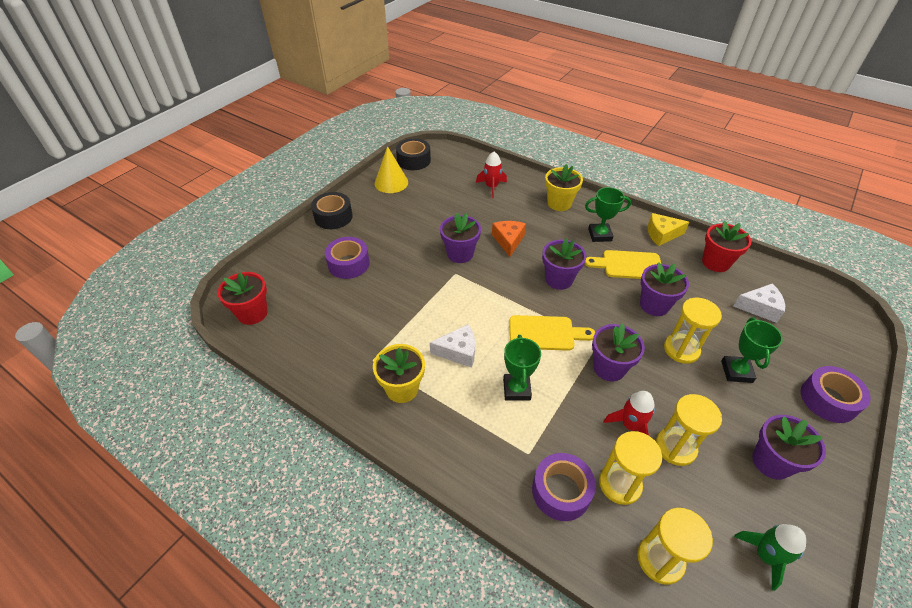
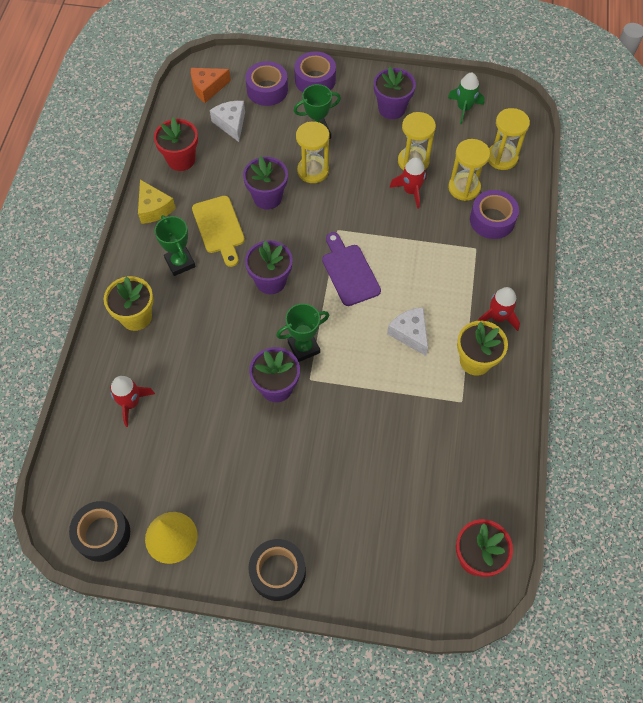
camera: 115 degrees left, 15 degrees up
(348, 264) = (351, 499): purple tape -> purple tape (267, 90)
(435, 431) = (497, 317): none -> red rocket
(508, 241) = (231, 347): orange cheese -> orange cheese (207, 88)
(516, 389) = (423, 274): green trophy -> green trophy (303, 347)
(545, 333) = (349, 272): yellow cutting board -> purple cutting board
(609, 368) = (362, 216): purple flower pot -> none

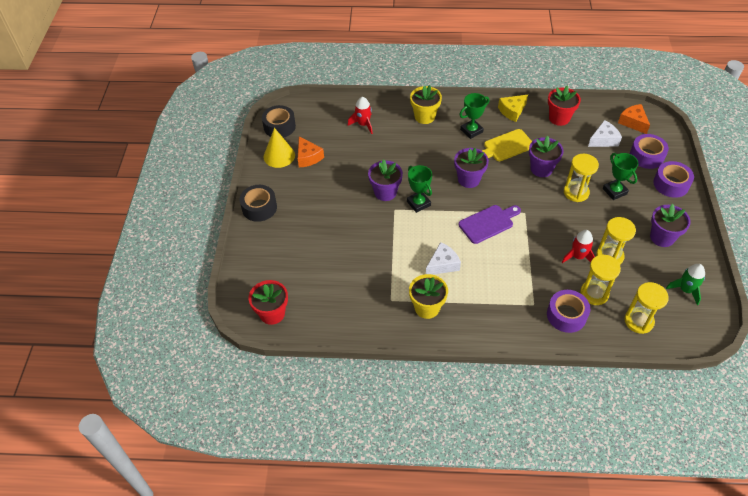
camera: 85 degrees right, 10 degrees down
(184, 491) = (308, 157): none -> orange cheese
(497, 317) = (470, 321): red rocket -> none

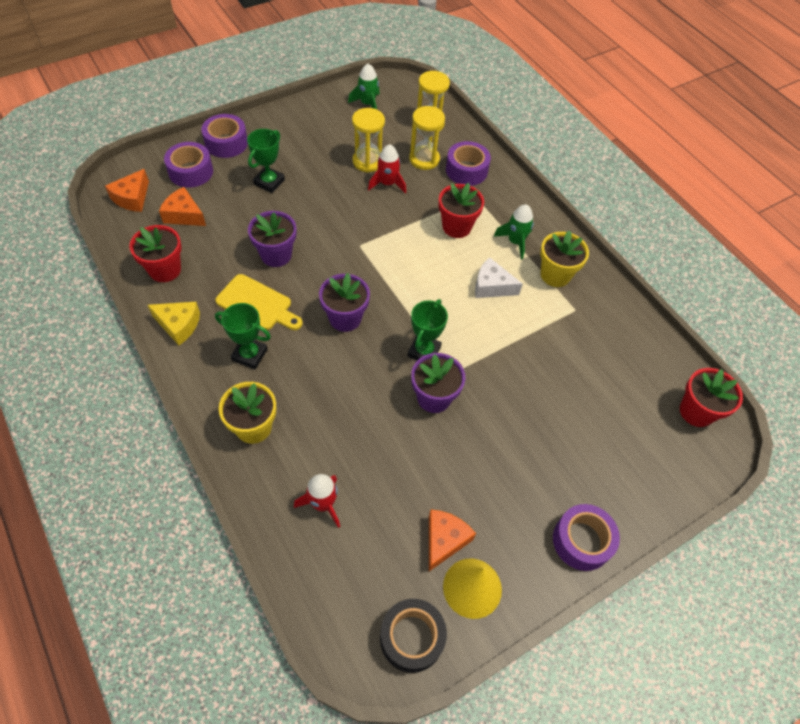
camera: 130 degrees left, 5 degrees up
(259, 207) = (582, 541): black tape -> purple tape
(472, 302) = (515, 242): none -> green rocket
(488, 223) = (401, 271): purple cutting board -> none
(509, 275) = (456, 227): none -> red flower pot
(576, 192) = (294, 212): yellow hourglass -> none
(603, 140) = (184, 215): white cheese -> orange cheese
(662, 237) = (312, 132): purple flower pot -> none

